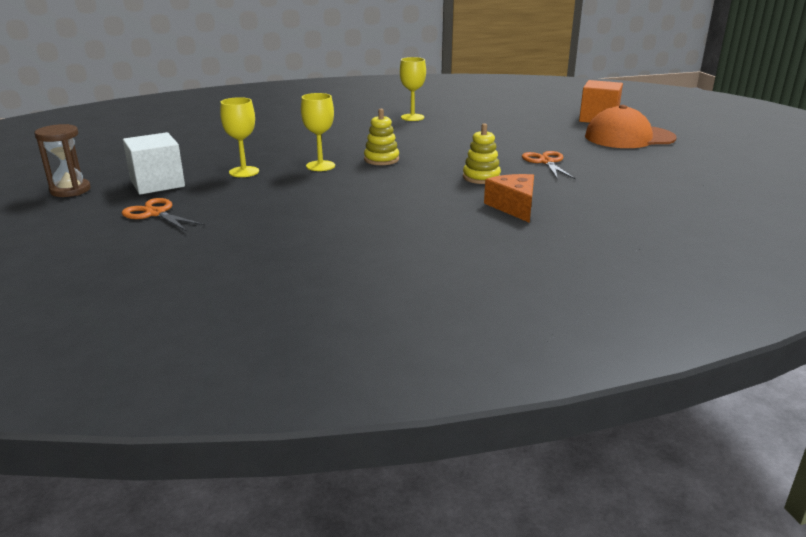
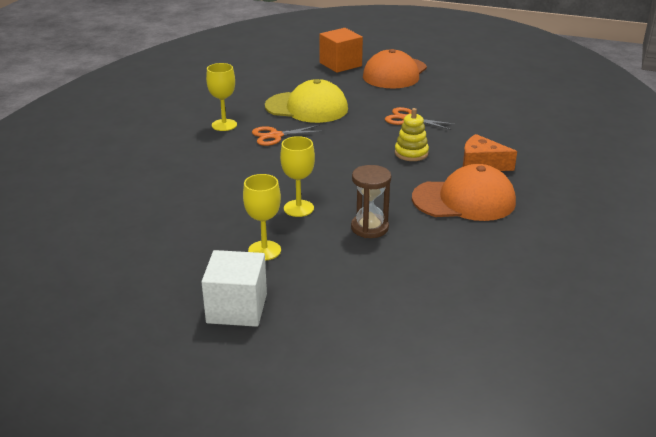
camera: 55 degrees left, 5 degrees up
(70, 190) = (187, 371): brown hourglass -> brown hourglass (369, 228)
(155, 213) = (324, 328): orange scissors -> orange scissors (275, 136)
(381, 159) = (319, 176): yellow stacking toy -> none
(428, 215) = (464, 200): none -> orange cap
(491, 129) = (307, 108): none -> yellow cap

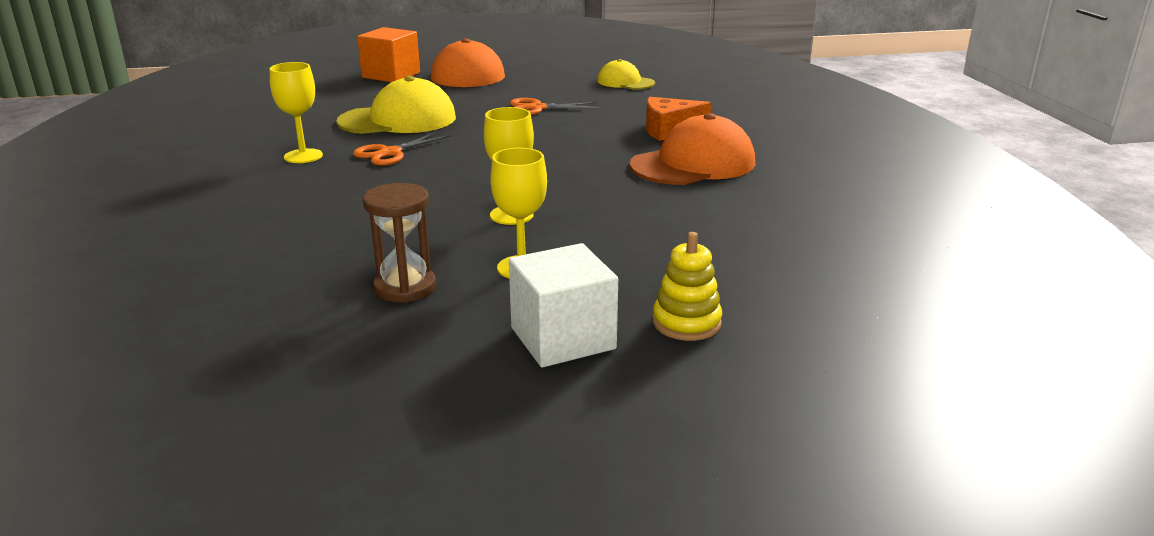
camera: 30 degrees left, 5 degrees down
(369, 228) = (623, 213): brown hourglass -> brown hourglass (405, 287)
(411, 153) = (580, 136): yellow stacking toy -> yellow stacking toy (686, 323)
(500, 108) = (625, 82): none -> yellow cap

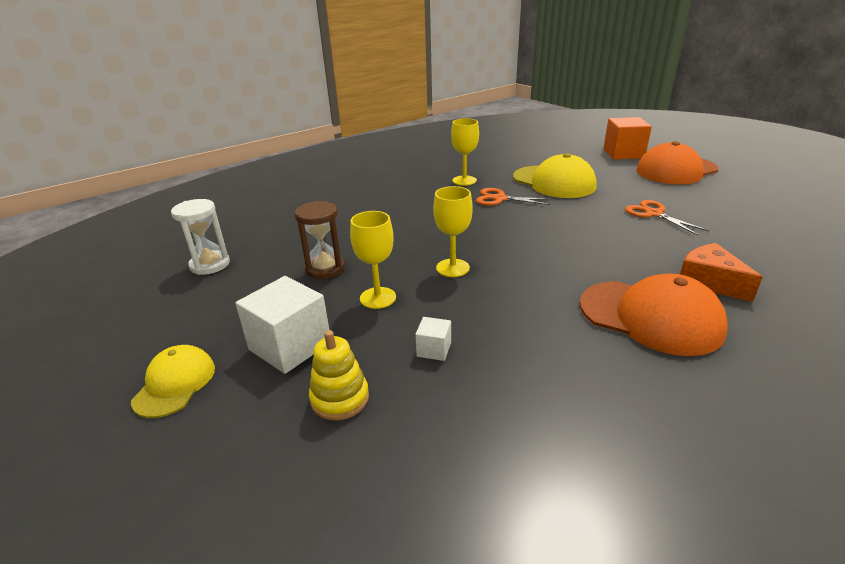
camera: 65 degrees right, 5 degrees up
(250, 380) = (210, 265): none -> white hourglass
(625, 82) = (785, 227): yellow cap -> yellow cap (175, 383)
(651, 259) = (434, 349): none -> white cube

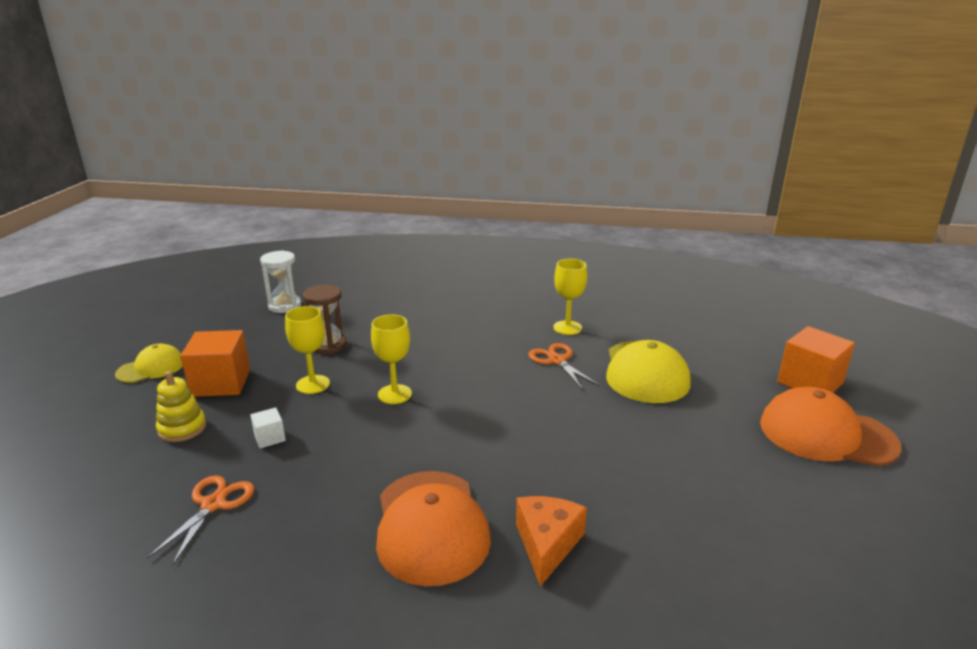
camera: 45 degrees right, 5 degrees down
(290, 346) = (221, 383): white cube -> orange cube
(653, 214) = (665, 458): orange scissors -> orange scissors (213, 504)

